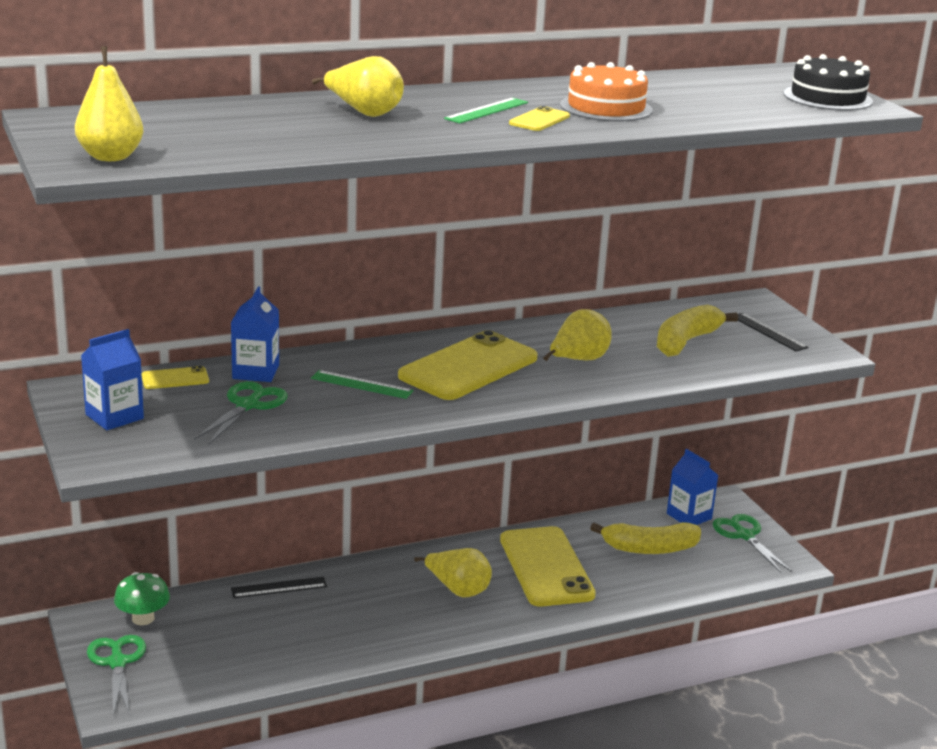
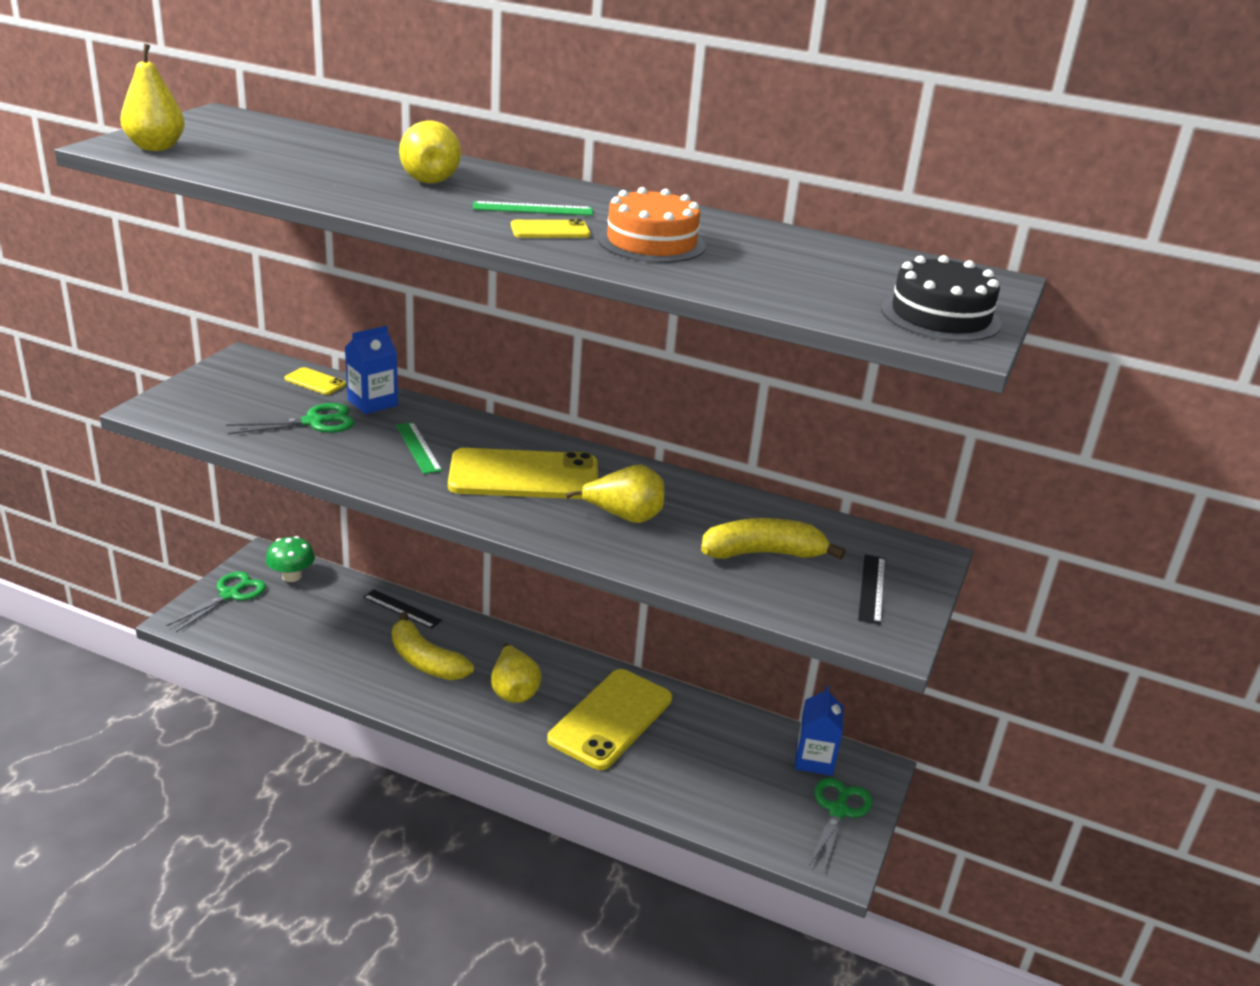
camera: 45 degrees right, 5 degrees up
(114, 416) = (225, 387): blue carton -> none
(649, 548) = (726, 762): yellow banana -> yellow banana (425, 661)

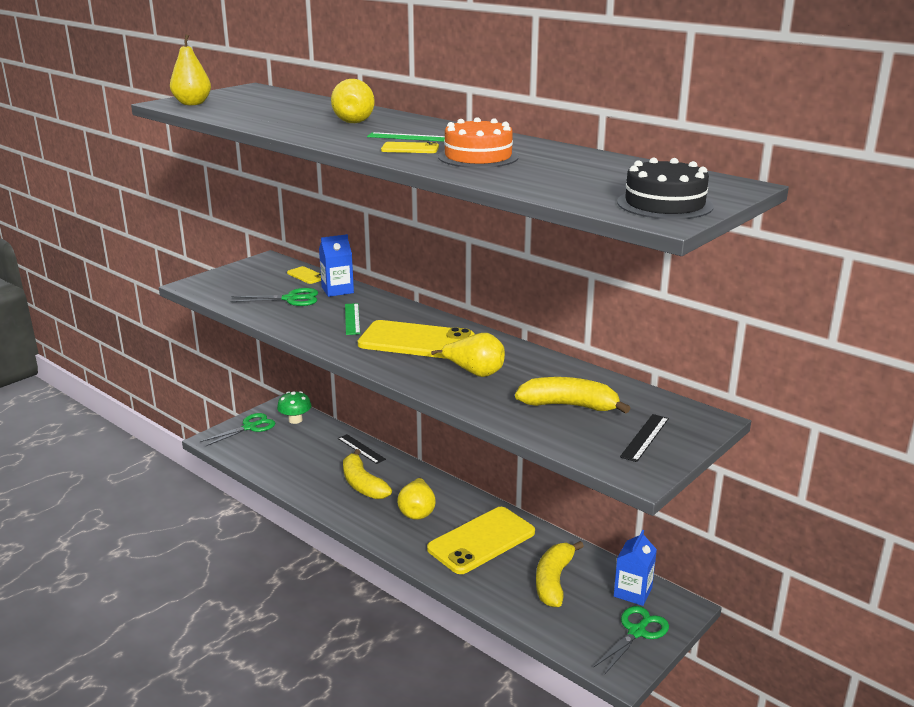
camera: 20 degrees right, 5 degrees down
(719, 760) = (554, 581): none -> yellow banana

